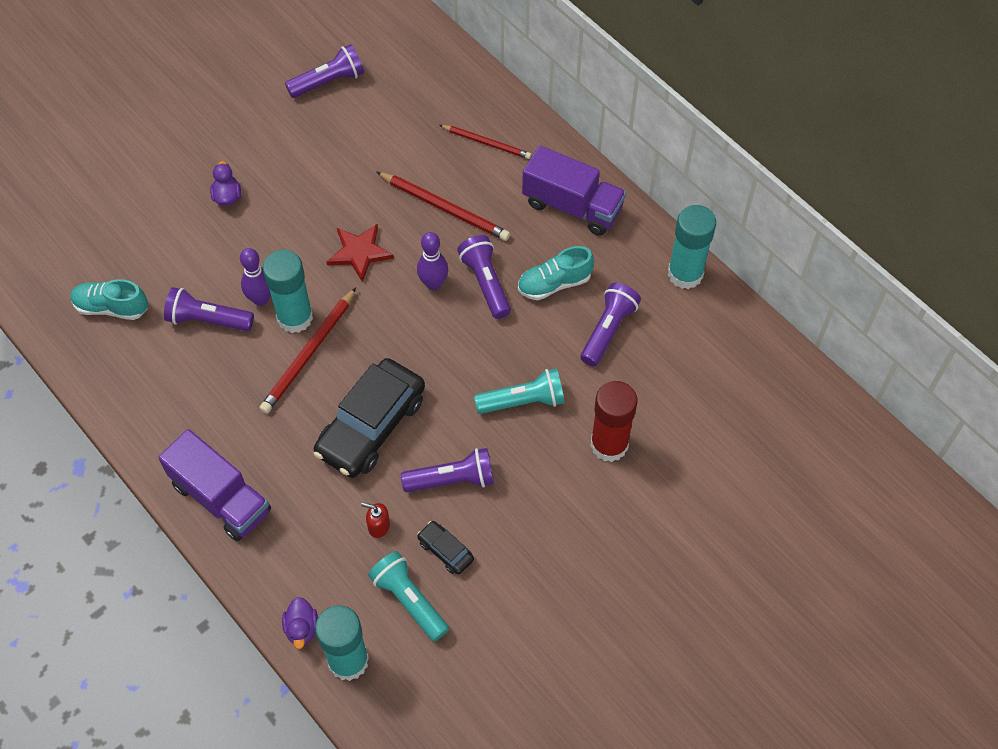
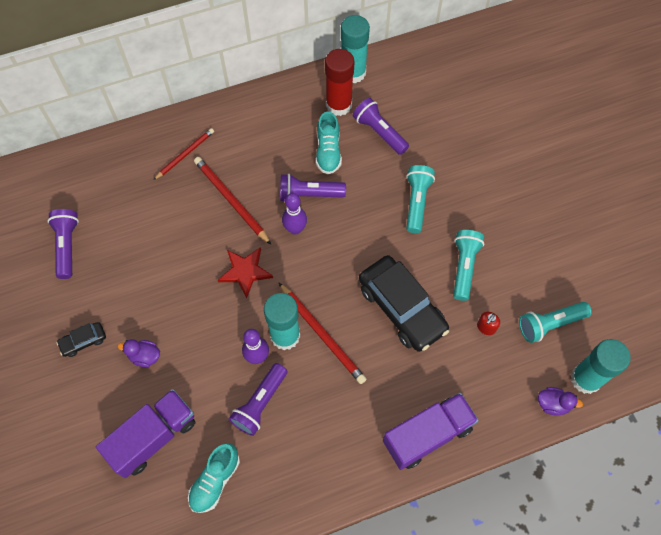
camera: 70 degrees left, 5 degrees up
(445, 208) = (231, 200): red pencil -> red pencil turned 90 degrees counterclockwise
(445, 550) = (518, 288): black car -> black car (83, 341)
(452, 479) = (464, 267): purple flashlight -> turquoise flashlight
(572, 206) = (267, 119): purple truck -> purple truck (153, 437)
(609, 444) = (468, 162): red glue stick -> red glue stick (339, 105)

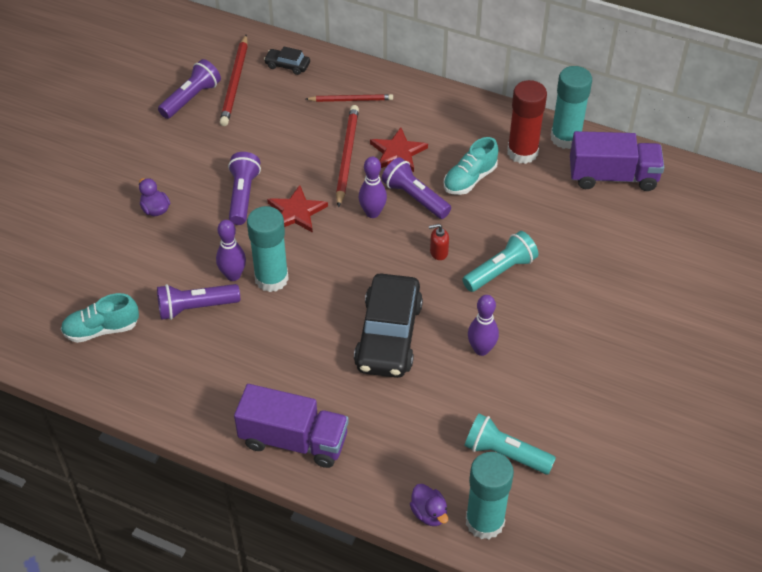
camera: 45 degrees right, 15 degrees down
(83, 341) = (127, 167): black car -> black car (287, 65)
(153, 437) = (96, 265): purple truck -> purple truck (612, 177)
(261, 169) = (398, 152): none -> red star
(322, 334) = (301, 301): red pencil -> red pencil (235, 83)
(379, 132) = (533, 197): purple flashlight -> purple flashlight (243, 196)
(464, 267) = (481, 349): turquoise flashlight -> purple bowling pin
(486, 327) = (443, 408): red soap dispenser -> red soap dispenser (438, 252)

